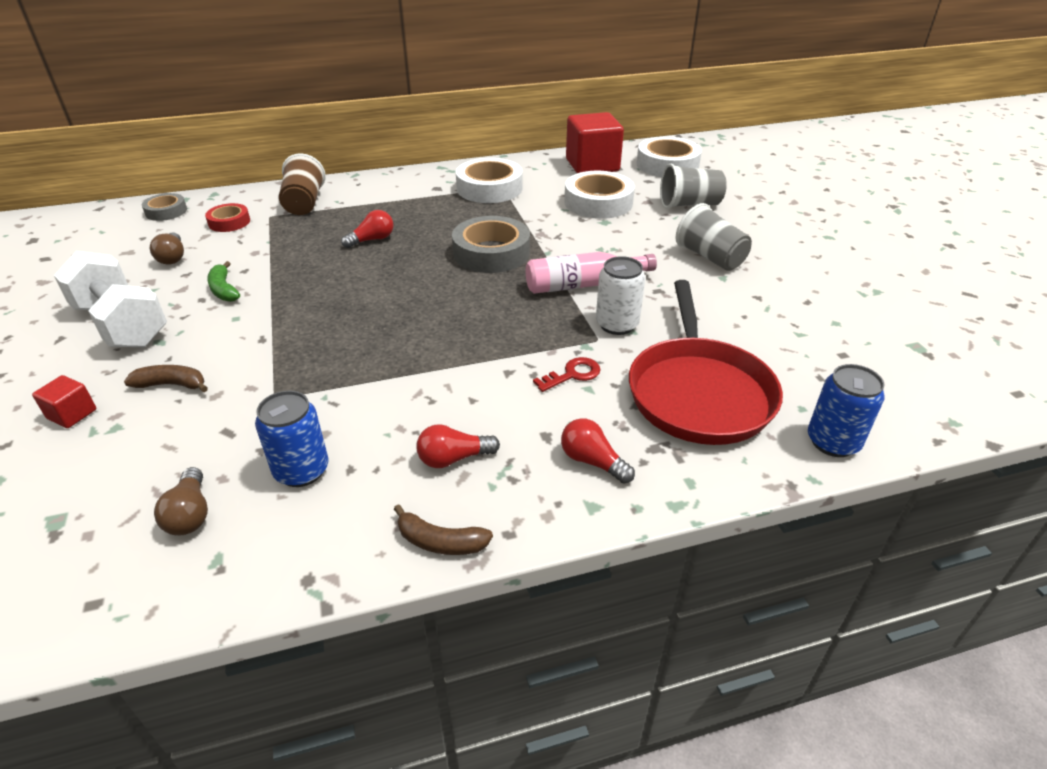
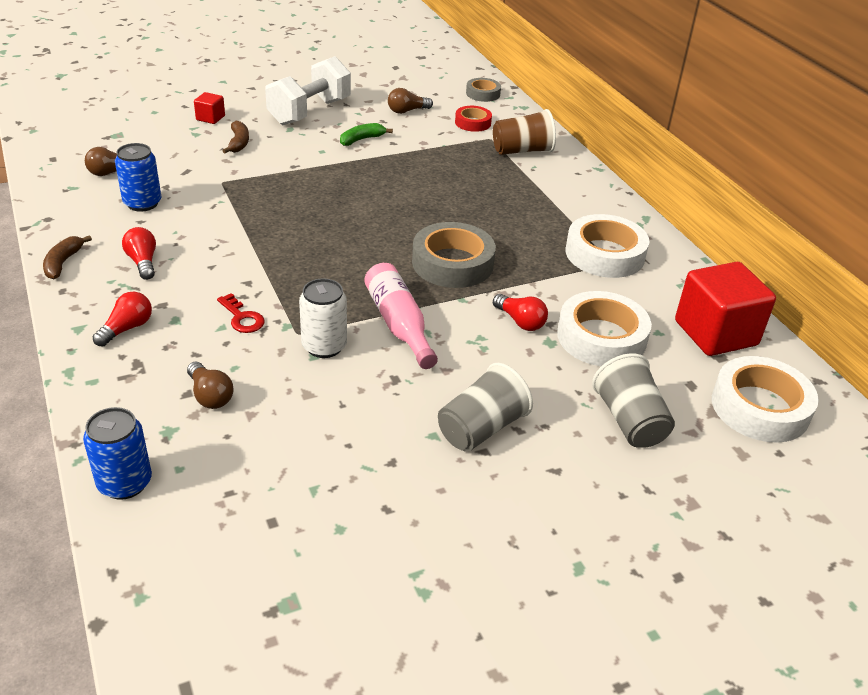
camera: 80 degrees right, 0 degrees up
(372, 240) = (460, 194): red light bulb -> red light bulb (520, 321)
(698, 392) = (210, 396): red pan -> brown light bulb

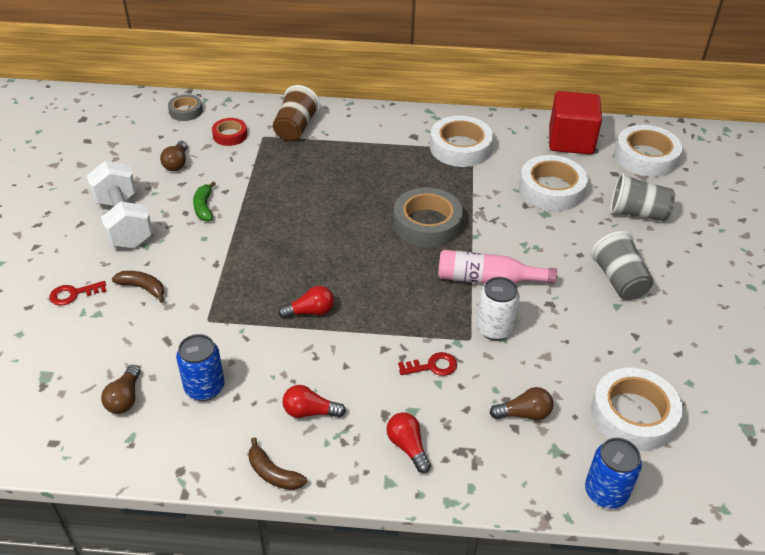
camera: 60 degrees left, 5 degrees up
(210, 118) = (73, 294): red cube -> red key
(255, 484) = (633, 415): none -> white tape
(520, 321) = (516, 218): red light bulb -> red light bulb (310, 311)

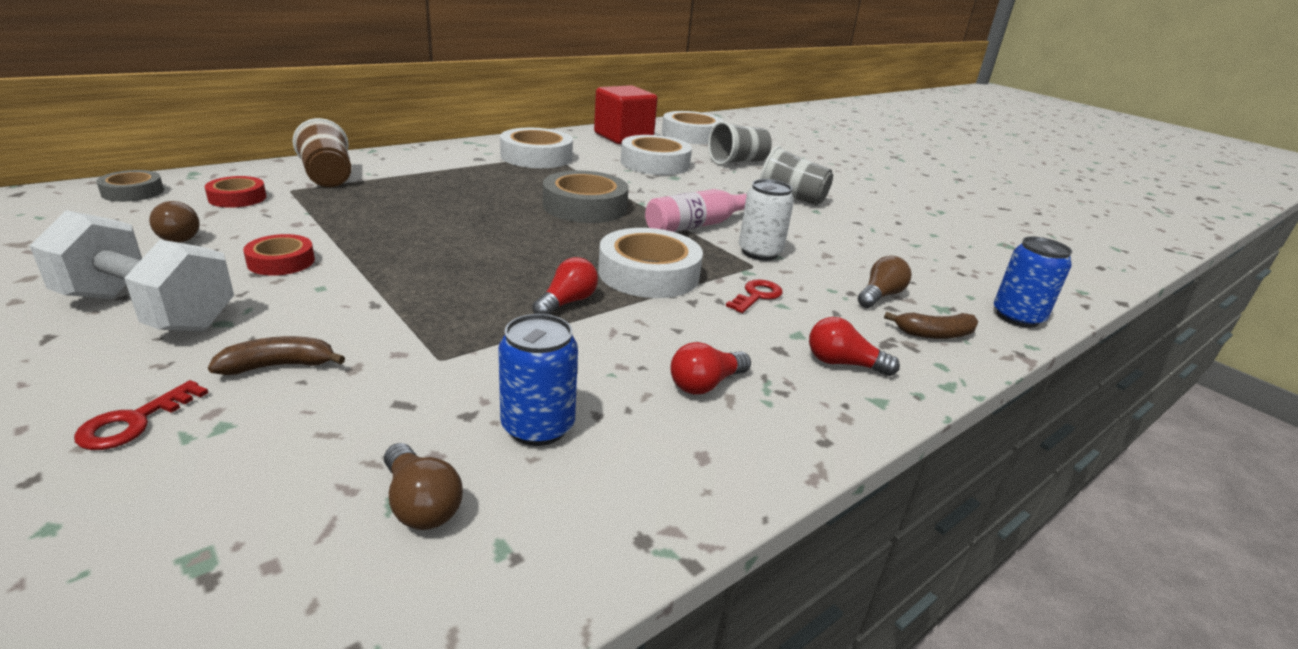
camera: 45 degrees left, 15 degrees down
(204, 207) = (281, 261): green banana -> red tape
(273, 473) = (762, 464): brown banana -> brown banana (934, 334)
(633, 415) = (941, 265): white tape -> white tape (648, 273)

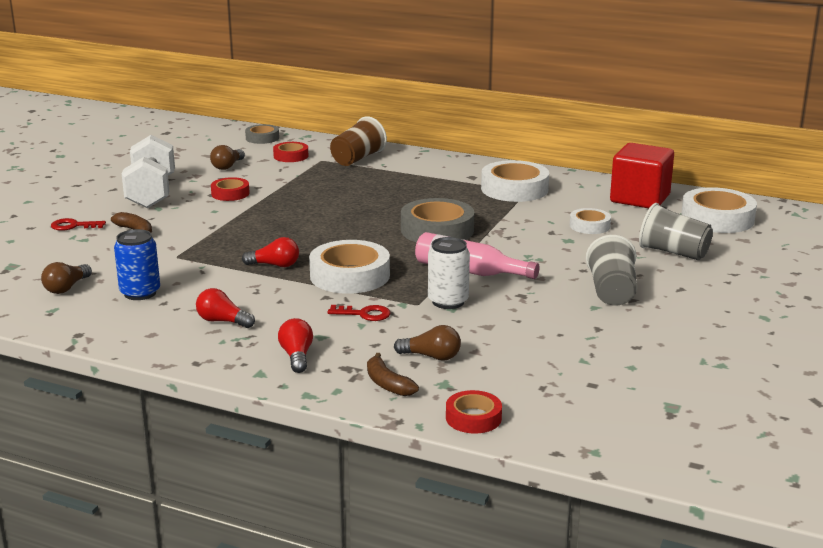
camera: 65 degrees right, 5 degrees down
(655, 163) = (589, 226): white tape -> white tape, size x0.56
(1017, 317) = (473, 418): blue can -> red tape

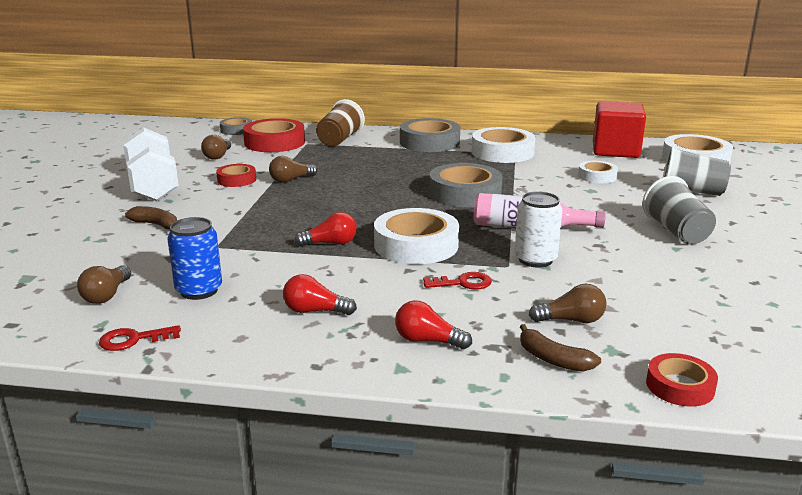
camera: 15 degrees left, 0 degrees up
(73, 226) = (82, 227): red key -> red key (133, 340)
(280, 199) = (291, 180): none -> brown light bulb
(291, 156) = (274, 142): red tape -> red tape, size x1.79
(297, 356) = (427, 341): red light bulb -> red light bulb turned 45 degrees counterclockwise
(447, 170) = (429, 142): none -> grey tape

